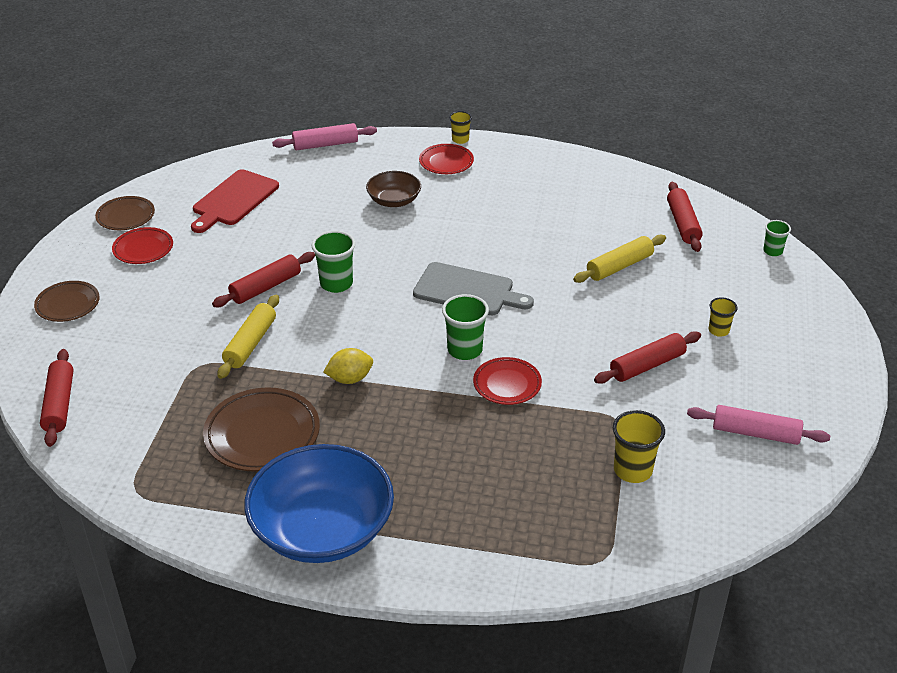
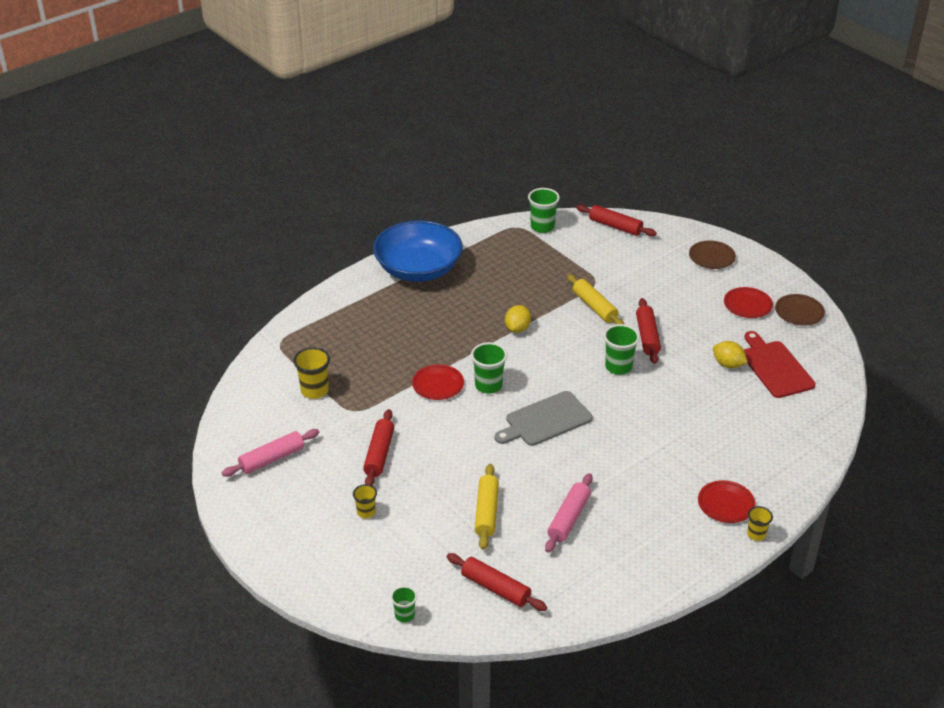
camera: 130 degrees right, 0 degrees up
(115, 467) = (542, 227): none -> green cup
(258, 225) = (728, 364): none -> yellow lemon
(262, 434) = (509, 279): brown plate -> none
(325, 144) = (820, 450): pink rolling pin -> pink rolling pin (569, 518)
(394, 200) = (696, 445): brown bowl -> none

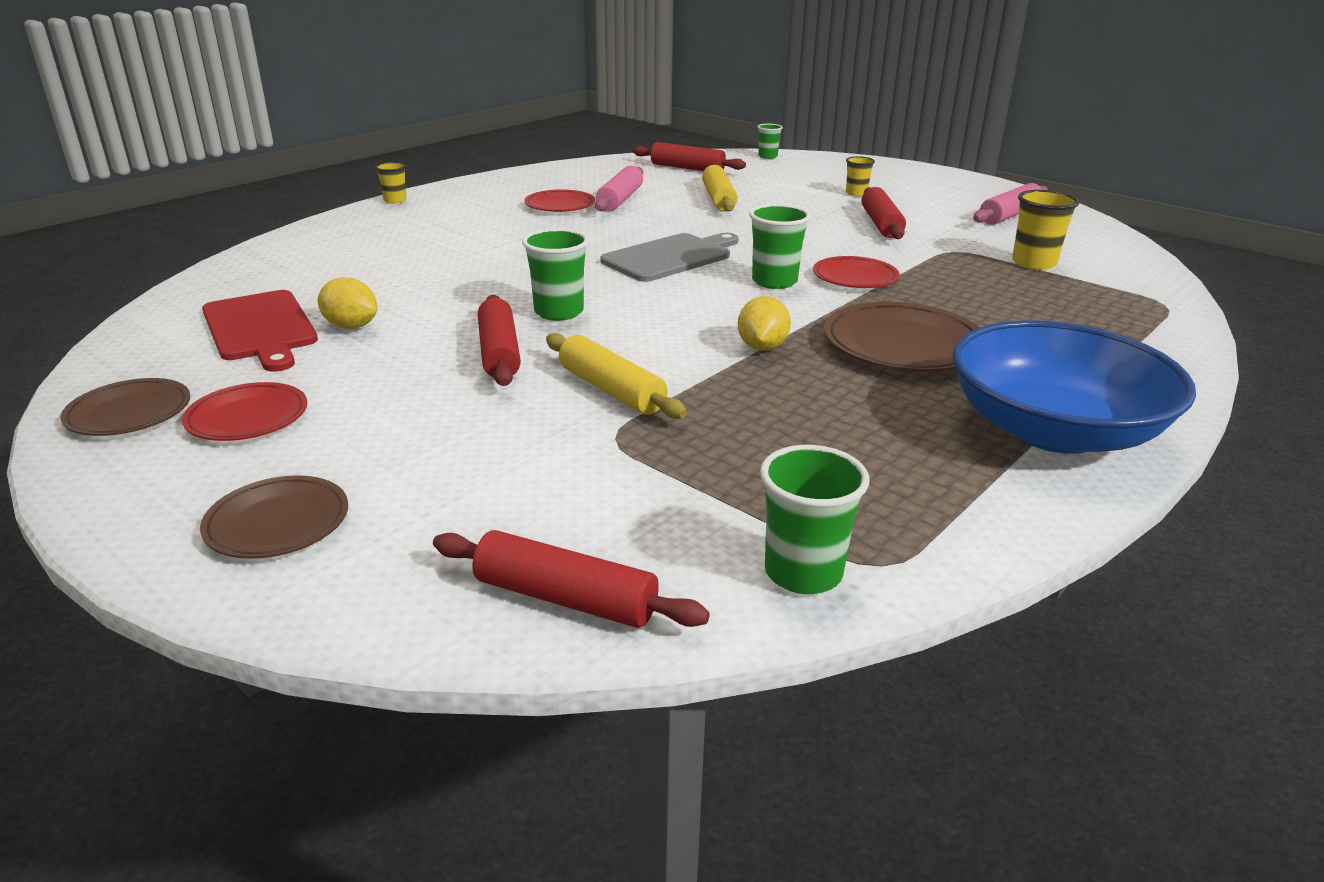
camera: 170 degrees right, 10 degrees down
(447, 323) = (903, 346): none -> brown plate
(726, 504) = (423, 214): red plate -> red plate (560, 206)

